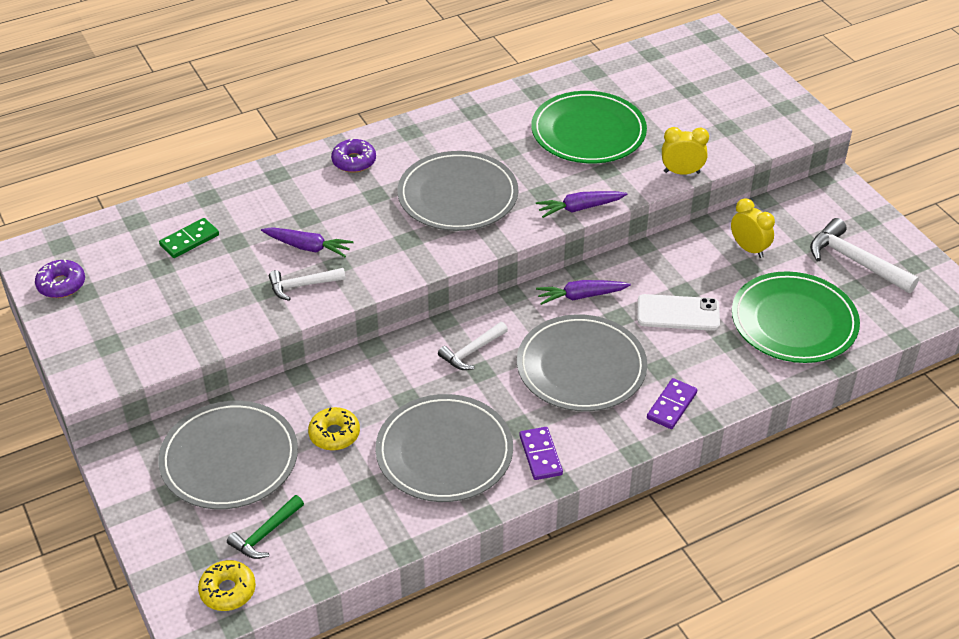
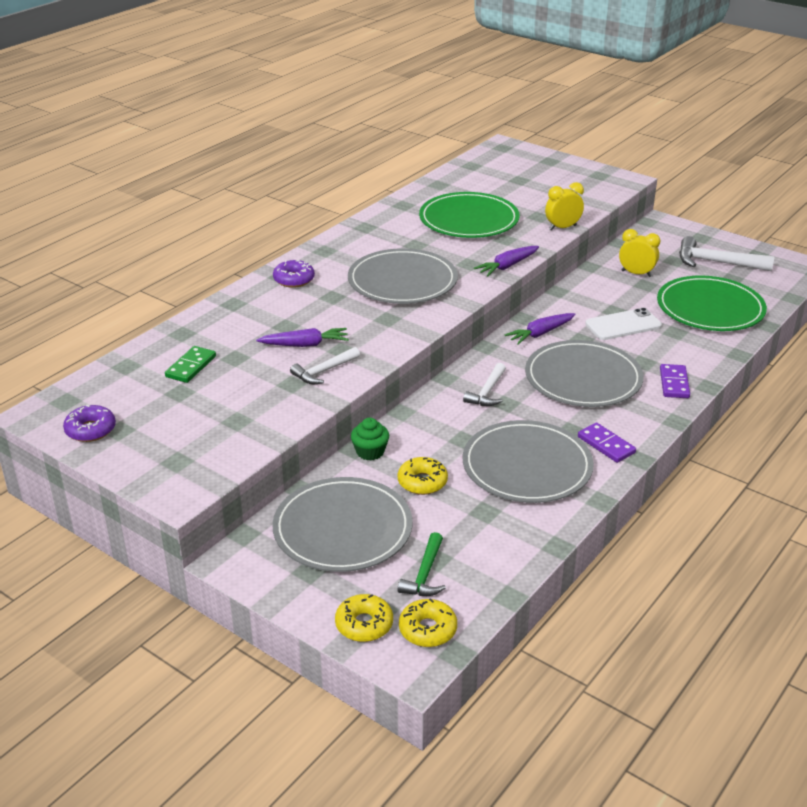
camera: 25 degrees left, 10 degrees down
(179, 564) = (364, 624): none -> yellow donut
(311, 383) = (370, 452): none -> green cupcake

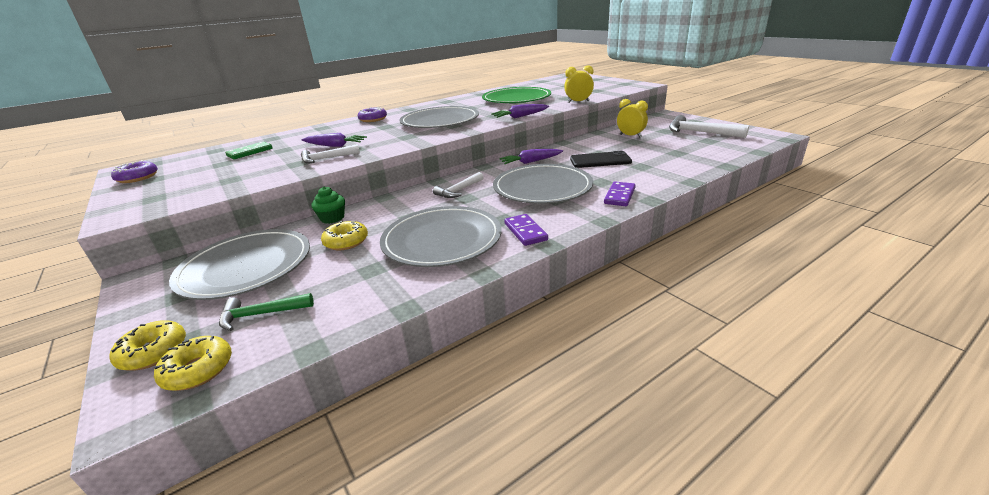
camera: 20 degrees right, 5 degrees down
(424, 574) = (261, 314): green hammer -> green hammer turned 45 degrees clockwise
(623, 325) = (600, 160): white phone -> black phone
(710, 308) = (680, 155): green plate -> none

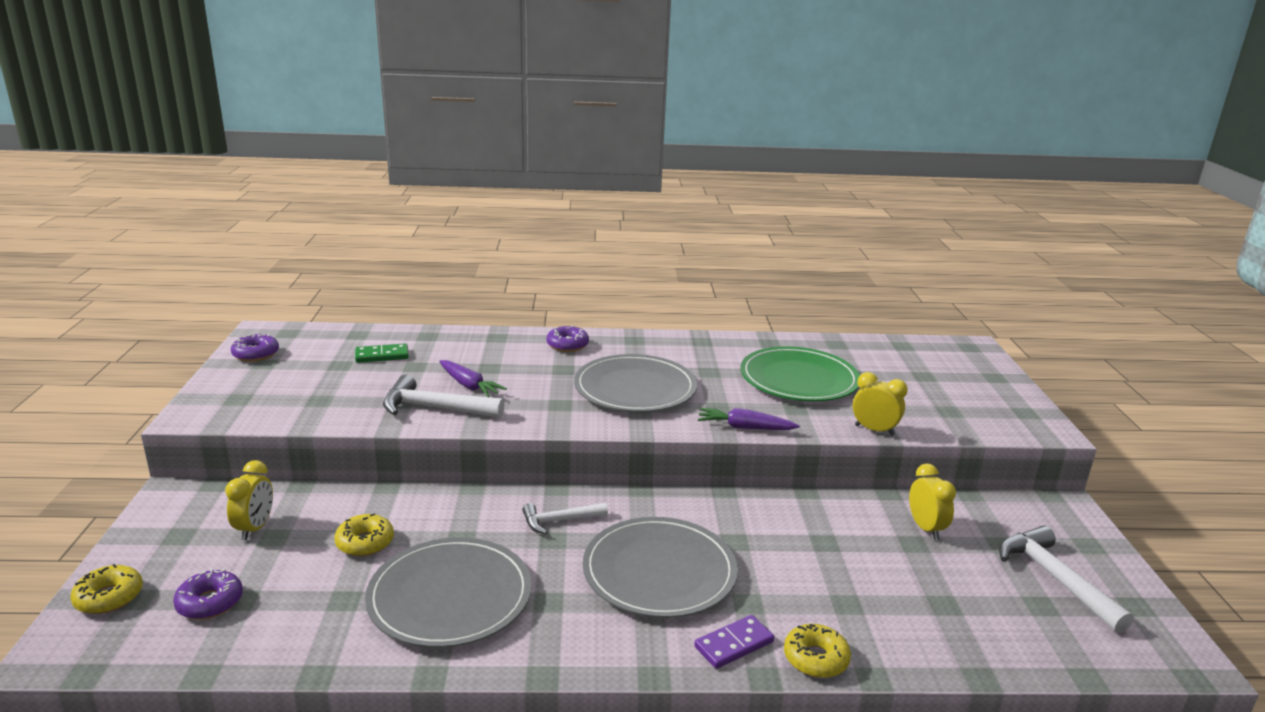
camera: 30 degrees right, 5 degrees down
(198, 370) = (117, 640): yellow donut -> yellow donut (815, 658)
(246, 267) = (255, 528): grey plate -> yellow clock
(261, 314) = (210, 602): green hammer -> purple donut
(327, 158) = (435, 408): white hammer -> white hammer, size x1.59
(332, 218) = (389, 496): green cupcake -> none
(525, 232) = (545, 638): purple domino -> none
(531, 162) = (708, 512): purple carrot -> none
(600, 160) = (804, 559): black phone -> none

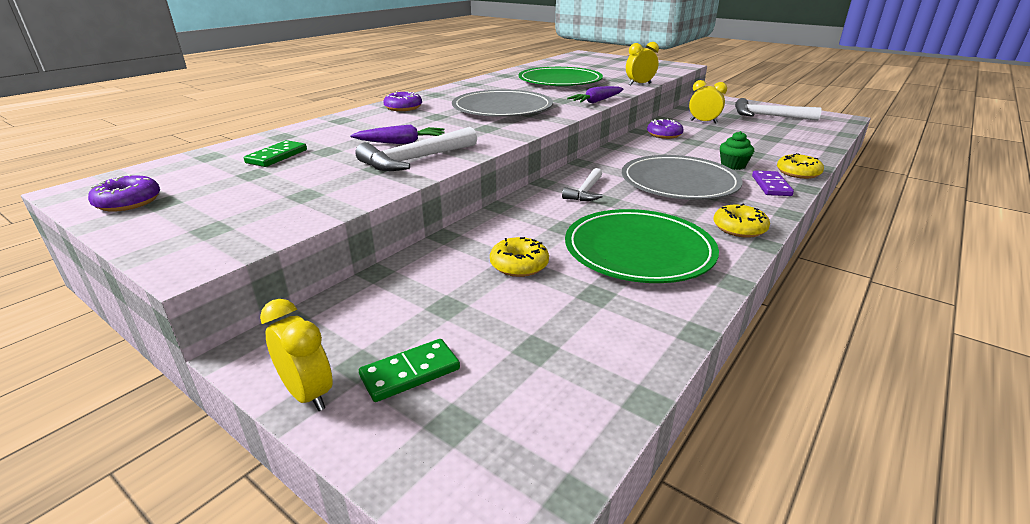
camera: 50 degrees left, 5 degrees up
(109, 597) = (424, 446): yellow donut -> yellow donut (739, 228)
(180, 559) = (410, 373): none -> green domino
(210, 602) = (521, 369): purple donut -> purple donut (664, 134)
(255, 528) = (416, 313): yellow clock -> yellow clock (308, 394)
(450, 596) = (638, 250): grey plate -> green plate
(771, 597) = (733, 165): none -> green cupcake

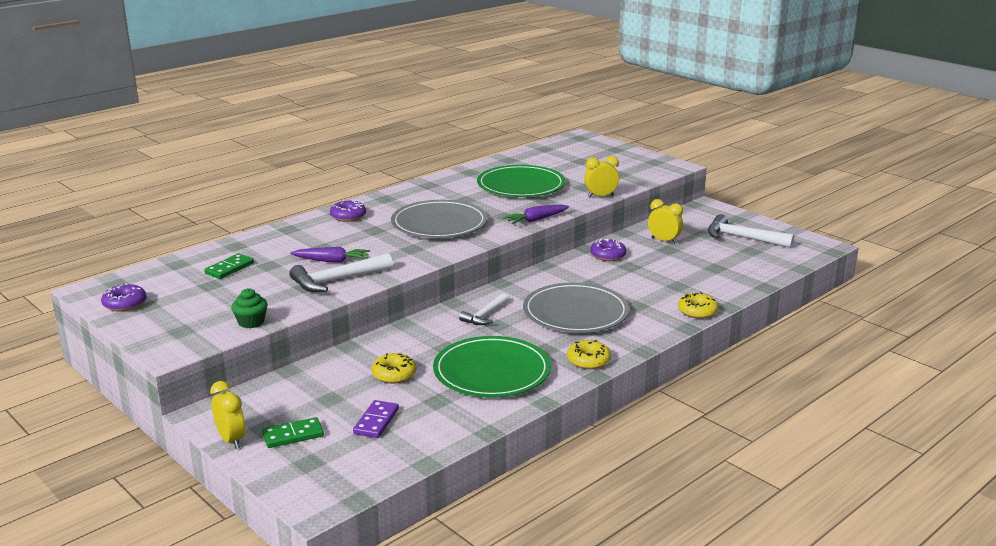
camera: 10 degrees right, 5 degrees down
(733, 165) = (643, 298): green cupcake -> green cupcake (251, 322)
(771, 186) = (657, 323): purple domino -> purple domino (376, 421)

